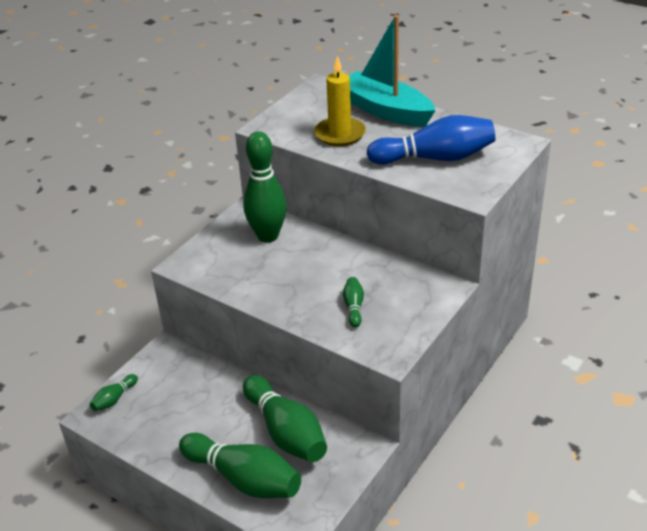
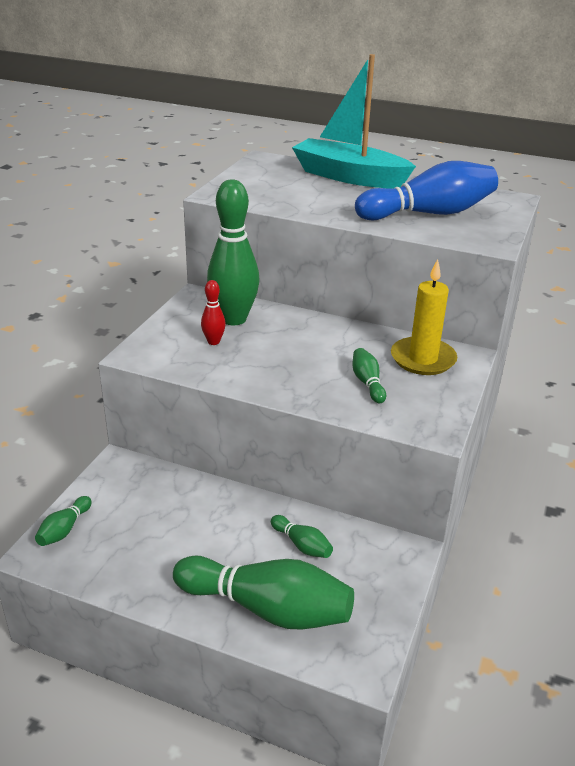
camera: 15 degrees left, 5 degrees down
(244, 257) = (213, 342): none -> red bowling pin
(286, 432) = (302, 545): green bowling pin -> green bowling pin, size x0.45
(340, 134) = (309, 197): yellow candle -> yellow candle (423, 359)

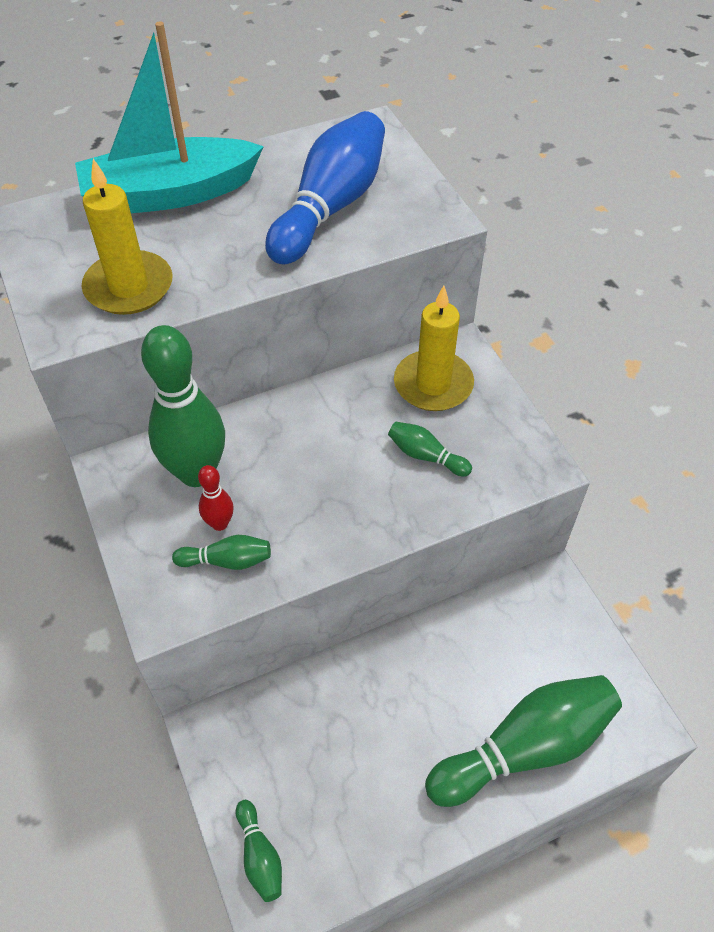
camera: 45 degrees left, 20 degrees up
(272, 195) = (129, 287): none -> yellow candle
(302, 545) = (475, 657): green bowling pin -> green bowling pin (227, 561)

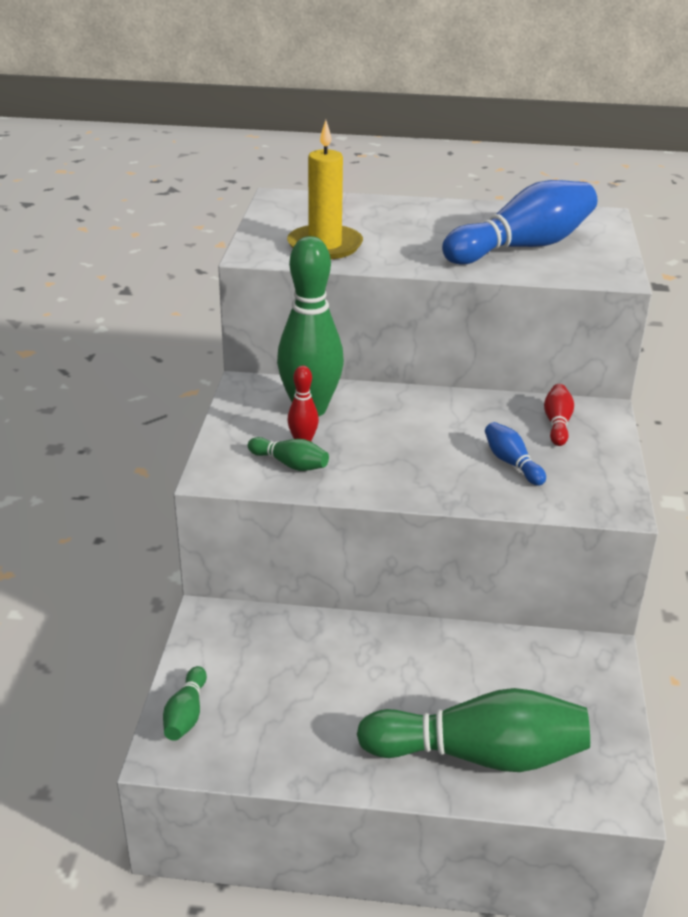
camera: 30 degrees right, 20 degrees down
(170, 194) = (400, 210): turquoise boat -> none
(426, 456) = (512, 463): green bowling pin -> blue bowling pin
(433, 384) = (557, 424): yellow candle -> red bowling pin

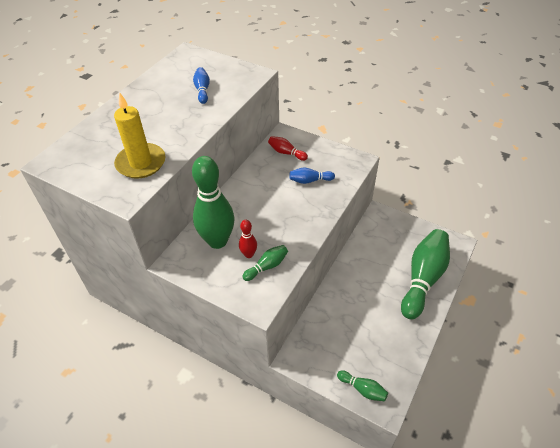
camera: 65 degrees left, 15 degrees up
(522, 247) = (202, 90): blue bowling pin -> blue bowling pin, size x0.45

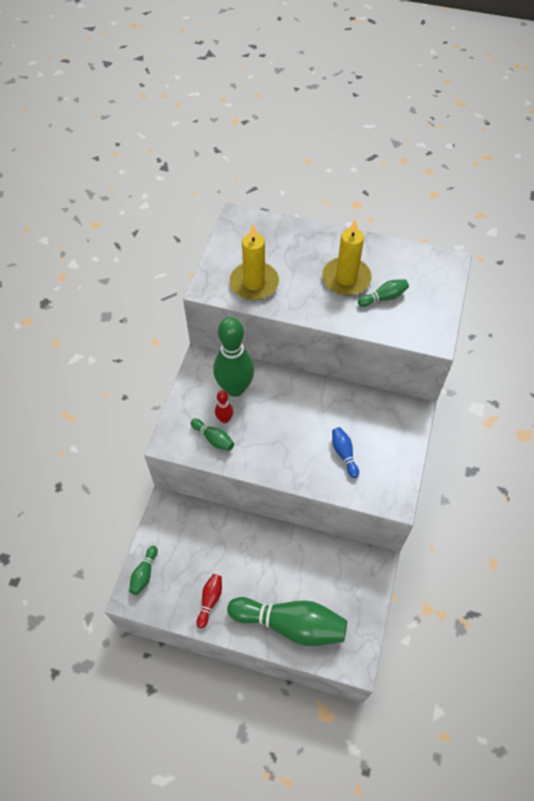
camera: 75 degrees right, 10 degrees up
(170, 106) = (346, 278): none -> yellow candle
(202, 90) = (383, 297): blue bowling pin -> green bowling pin
(286, 153) = (382, 420): red bowling pin -> red bowling pin (210, 600)

